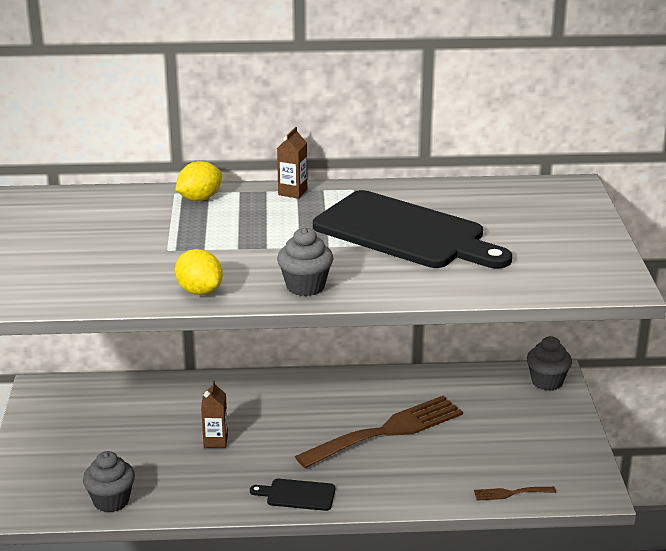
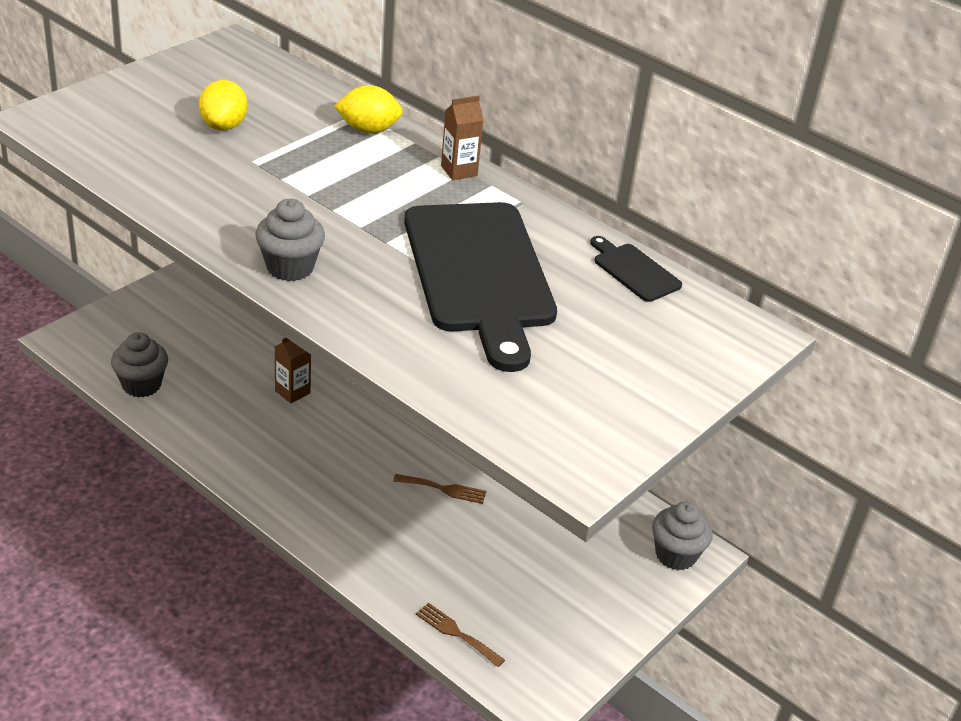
camera: 40 degrees right, 10 degrees up
(199, 291) = (202, 215): yellow lemon -> yellow lemon (224, 126)
(297, 495) = (279, 488): black cutting board -> black cutting board (634, 271)
(387, 431) = (444, 489): brown fork -> brown fork, size x0.41

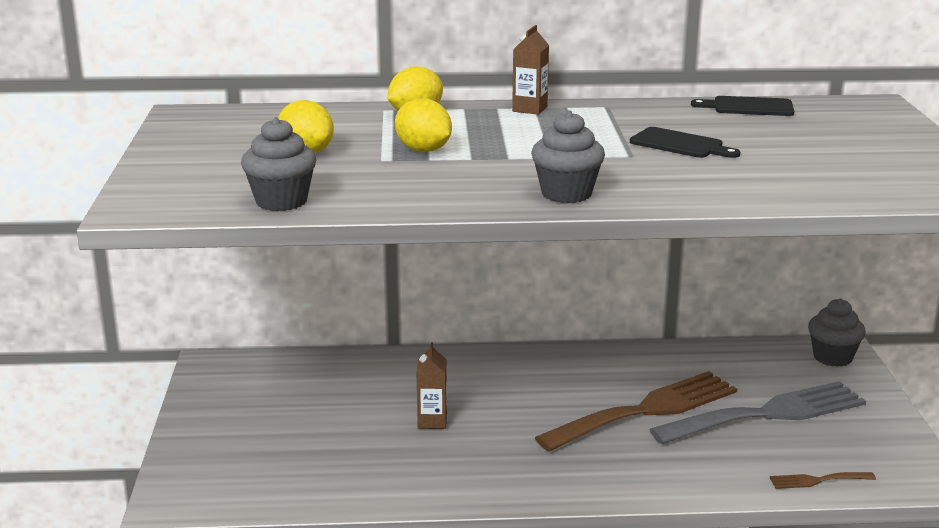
camera: 40 degrees left, 15 degrees down
(141, 385) = (304, 489): grey cupcake -> grey cupcake (281, 201)
(295, 168) = (423, 150): none -> yellow lemon
(444, 489) = (646, 410): brown fork -> brown fork, size x2.43
(479, 274) = (680, 144): black cutting board -> black cutting board, size x0.42
(526, 559) = (768, 414): none -> grey fork

